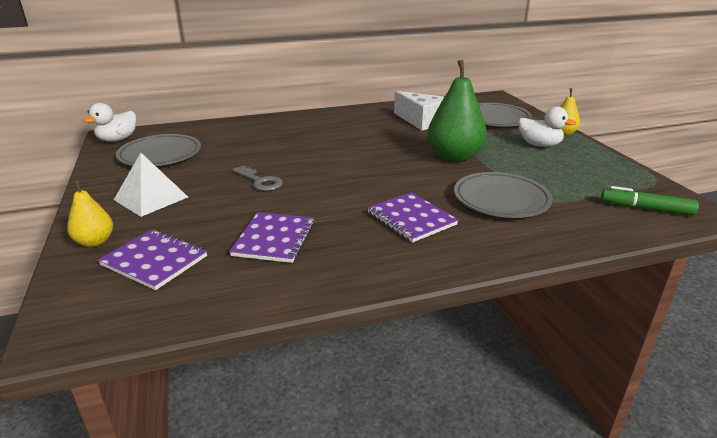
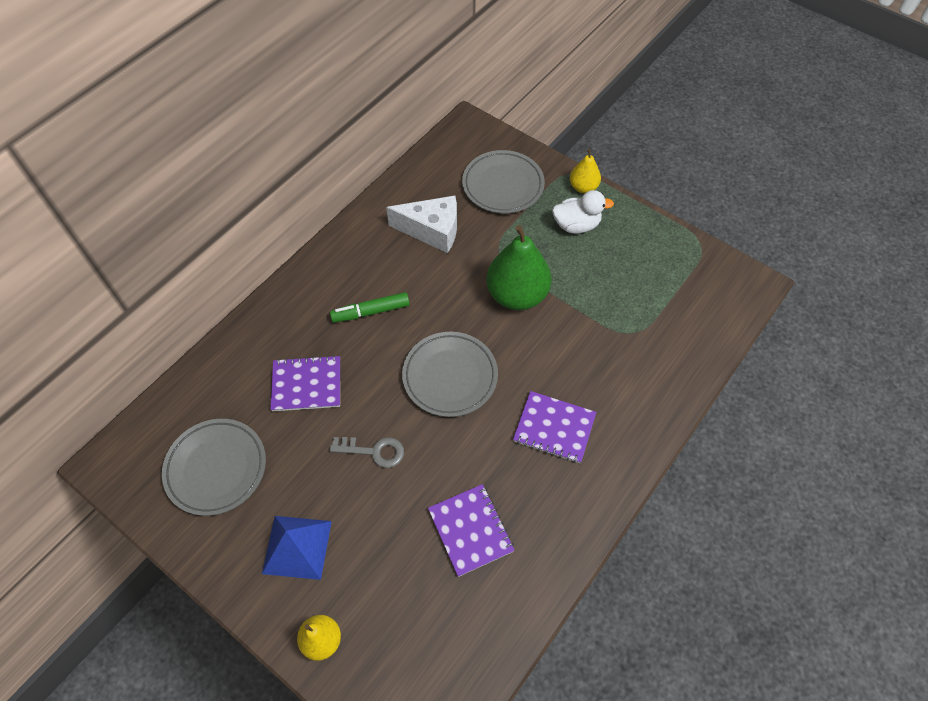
camera: 35 degrees left, 30 degrees up
(117, 139) = (125, 468): white duck -> none
(151, 198) = (297, 547): white pyramid -> blue pyramid
(154, 261) = (402, 625): purple notebook -> purple notebook (307, 385)
(501, 200) = (603, 352): grey plate -> grey plate (450, 376)
(646, 209) = (713, 300): green marker -> green marker (371, 312)

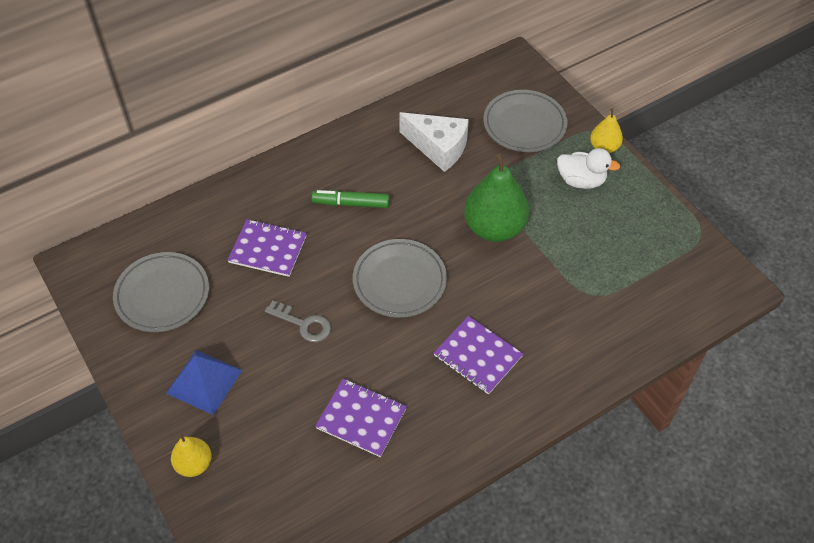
camera: 20 degrees right, 5 degrees down
(470, 530) = (361, 418): purple notebook -> purple notebook turned 60 degrees counterclockwise

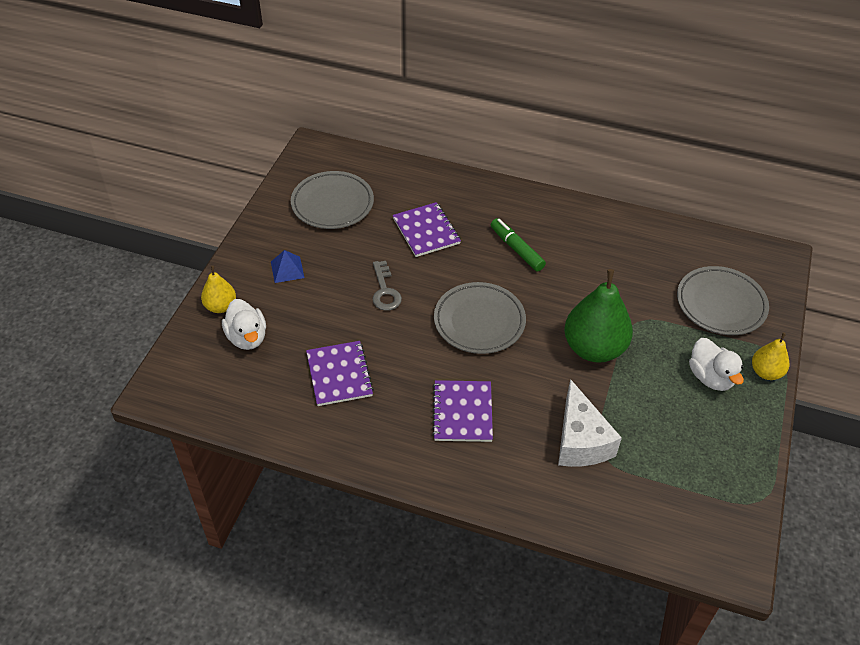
camera: 50 degrees right, 5 degrees down
(204, 381) = (287, 269): blue pyramid -> blue pyramid, size x0.62
(252, 465) = (247, 337): none -> white duck
(438, 148) = (629, 266): white cheese -> white cheese (580, 441)

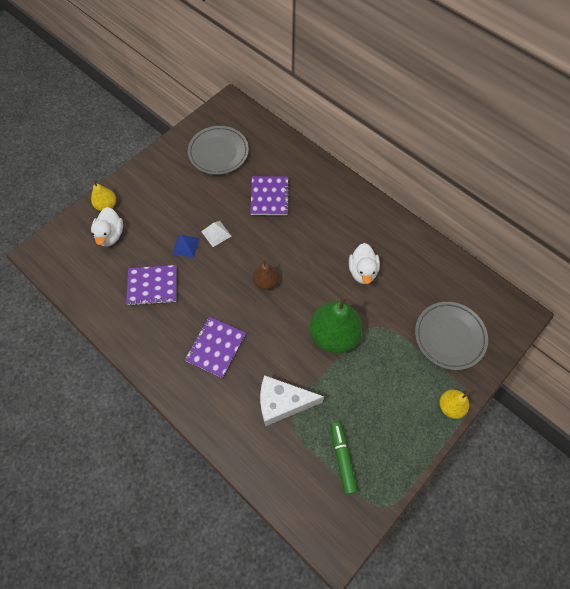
camera: 25 degrees right, 15 degrees up
(287, 269) = (162, 193): blue pyramid -> blue pyramid (185, 246)
(339, 374) = (152, 286): purple notebook -> purple notebook turned 75 degrees clockwise
(385, 291) = (216, 233): grey key -> white pyramid
(479, 321) = (266, 282): grey plate -> brown pear
(516, 249) = (324, 234): green marker -> green marker (342, 458)
(580, 441) = (282, 403): white cheese -> white cheese turned 75 degrees clockwise
(710, 377) = (405, 393): white duck -> white duck (362, 271)

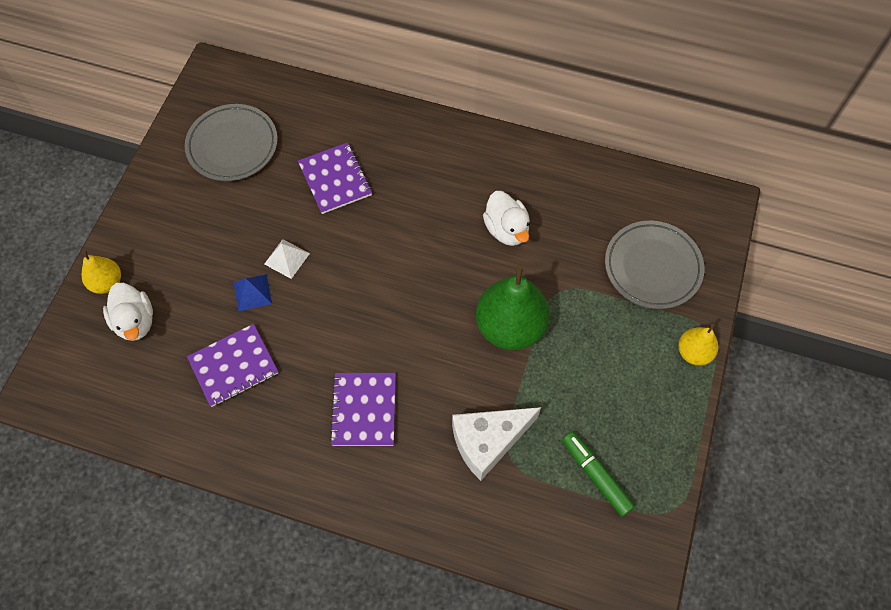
camera: 25 degrees left, 0 degrees up
(266, 282) = (388, 295): brown pear -> none

